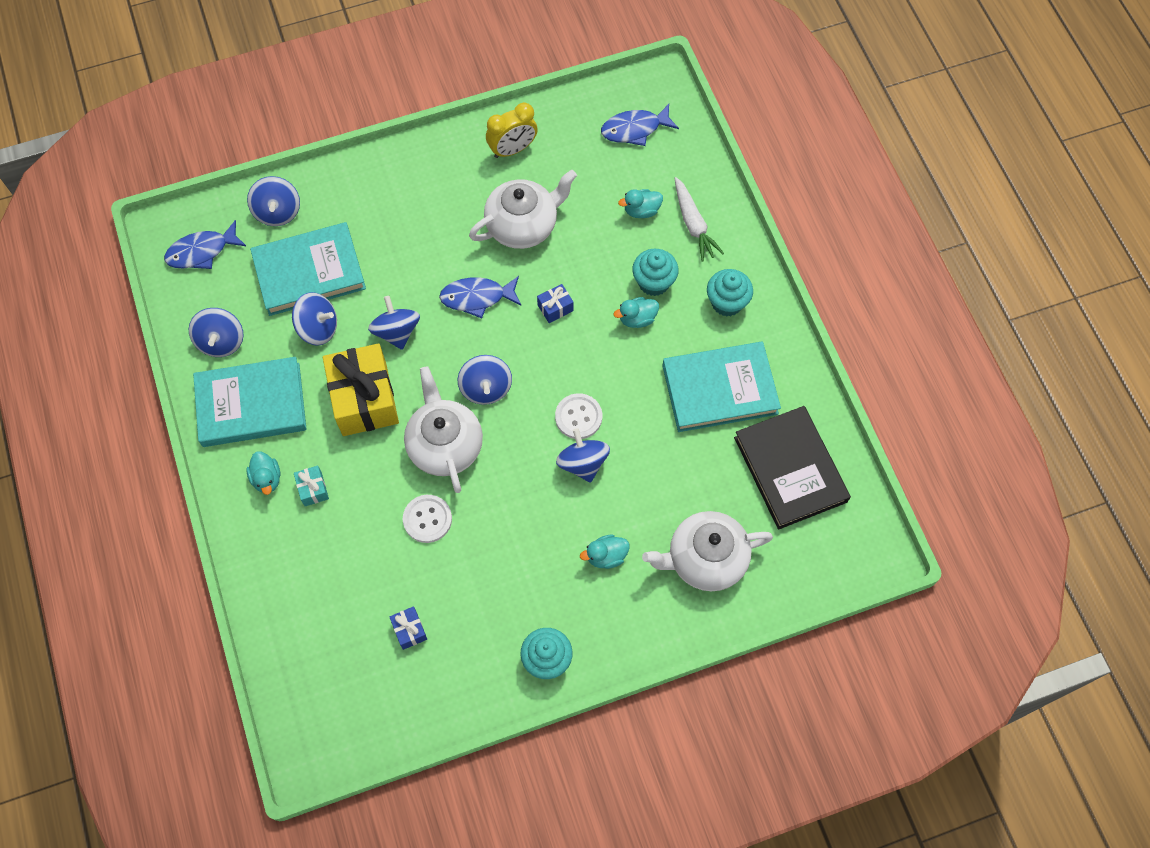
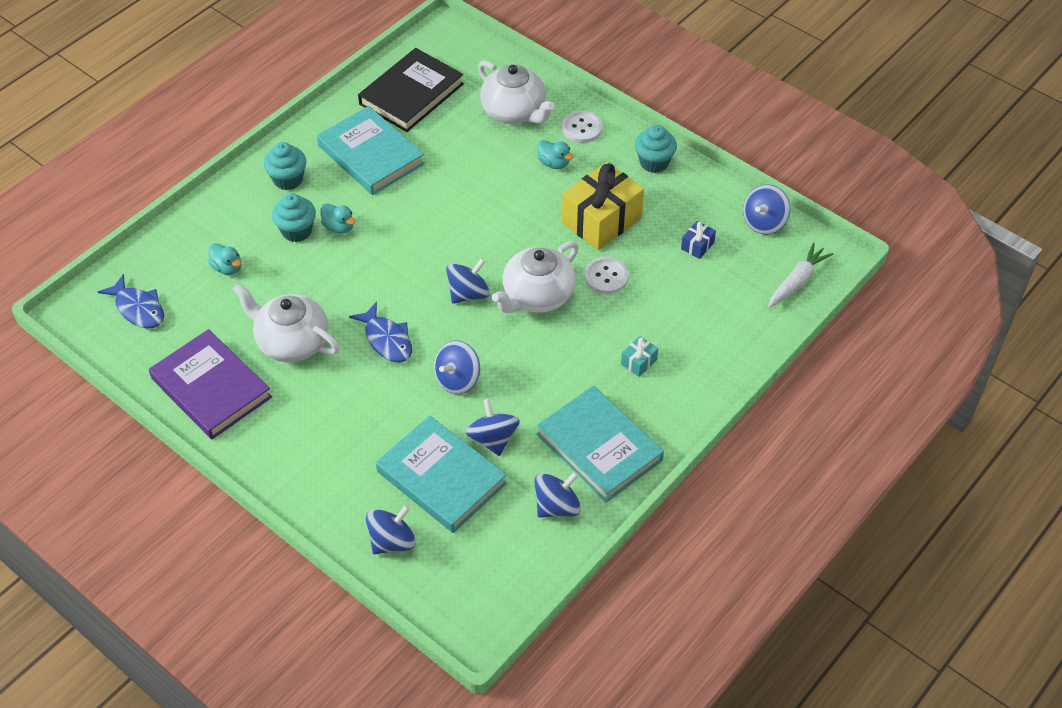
camera: 120 degrees left, 15 degrees down
(202, 251) = (476, 580): blue fish -> none
(267, 478) = (654, 398): turquoise duck -> none
(364, 399) = (536, 369): yellow gift -> yellow gift (601, 220)
(513, 149) = (211, 388): yellow clock -> purple book
(555, 308) = (362, 283): blue gift -> none
(578, 417) = (453, 225): white button -> white button (582, 128)
(583, 463) = (490, 207): blue spinning top -> blue spinning top (764, 222)
(693, 224) = (221, 229): white carrot -> white carrot (797, 281)

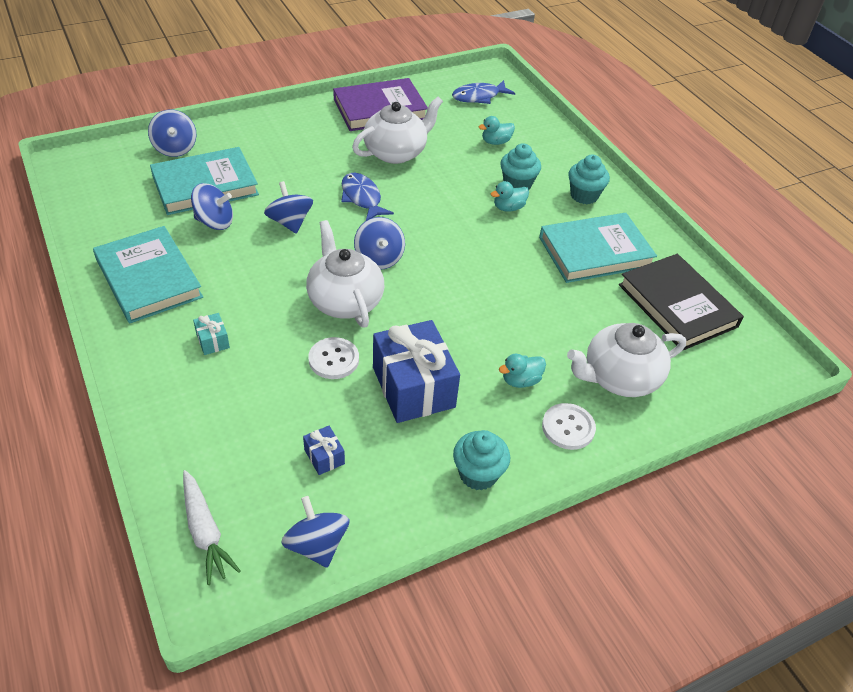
camera: 110 degrees right, 5 degrees down
(387, 340) = (362, 198): blue fish -> blue fish turned 75 degrees clockwise
(557, 506) = (119, 234): blue spinning top -> none
(599, 447) = (148, 278): turquoise book -> turquoise book turned 75 degrees clockwise
(601, 220) = (413, 387): yellow gift -> blue gift

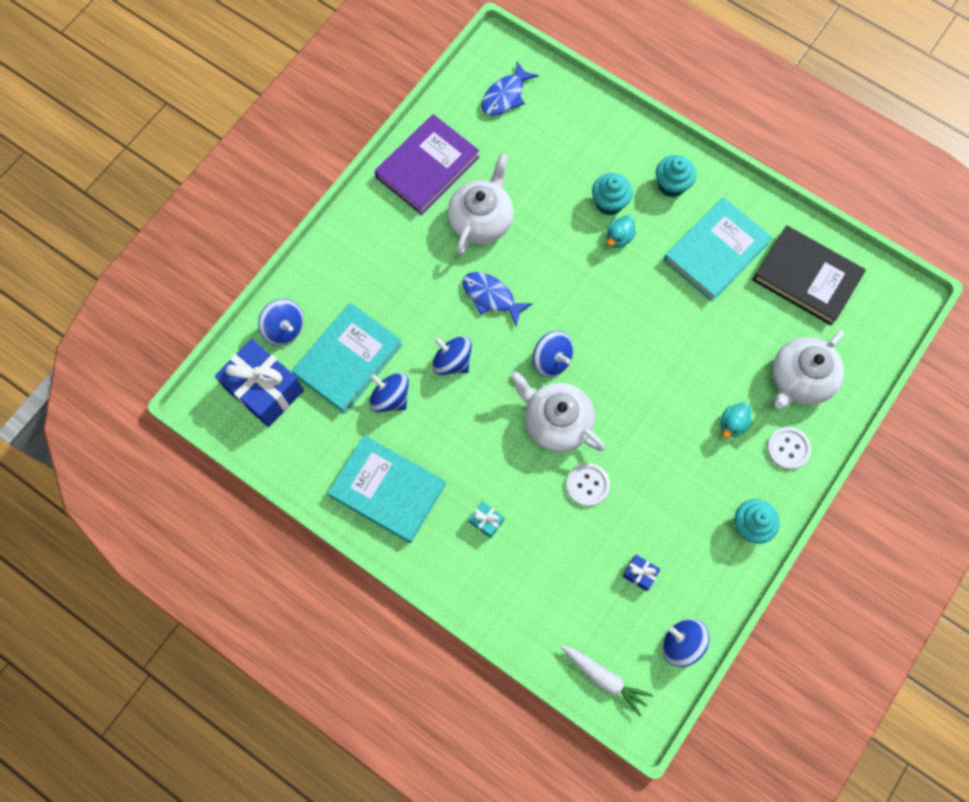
camera: 25 degrees left, 25 degrees up
(214, 222) = (390, 398): blue spinning top -> blue spinning top turned 120 degrees counterclockwise
(413, 387) = (661, 476): blue gift -> blue gift (264, 390)
(496, 142) = (558, 155): turquoise duck -> none

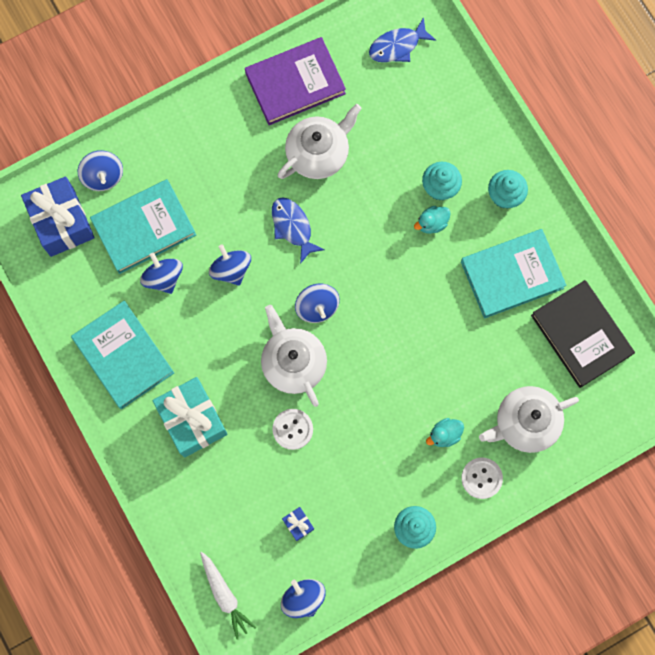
camera: 25 degrees right, 5 degrees up
(486, 521) = (192, 420): turquoise gift -> turquoise gift, size x2.34

